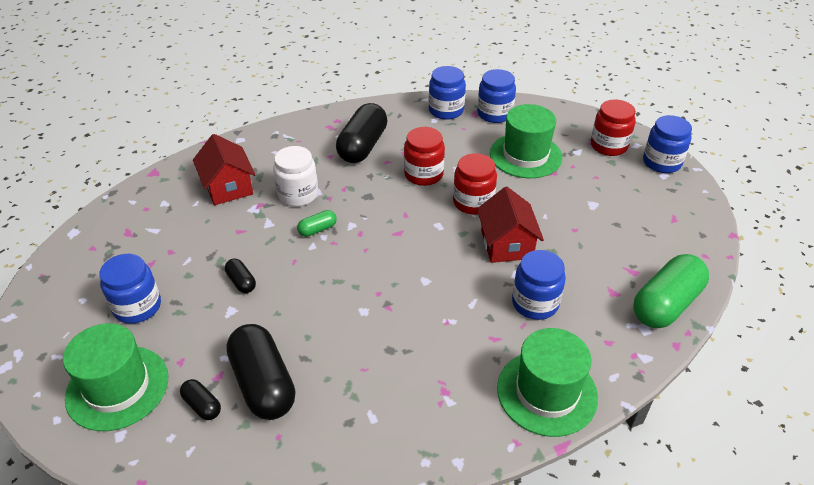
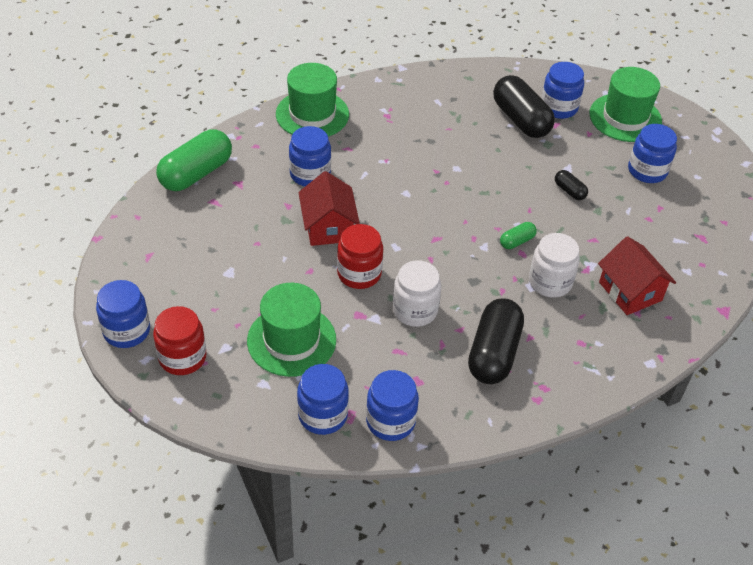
camera: 175 degrees right, 5 degrees up
(202, 405) = (559, 107): black capsule -> blue jar
(423, 174) = (415, 310): red jar -> white jar

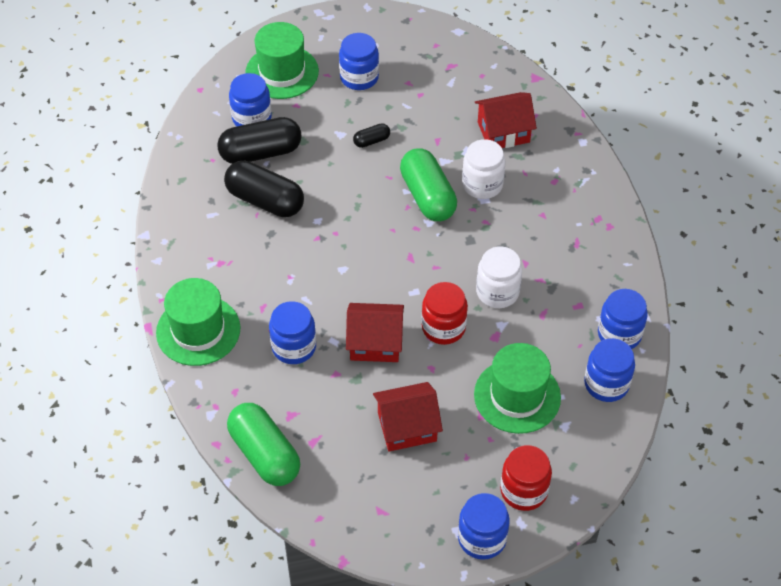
camera: 75 degrees left, 5 degrees up
(240, 261) = (407, 427): none -> red house
(493, 353) = (556, 244): black capsule -> black capsule (265, 200)
(517, 241) = (427, 196): green capsule -> green capsule, size x2.15

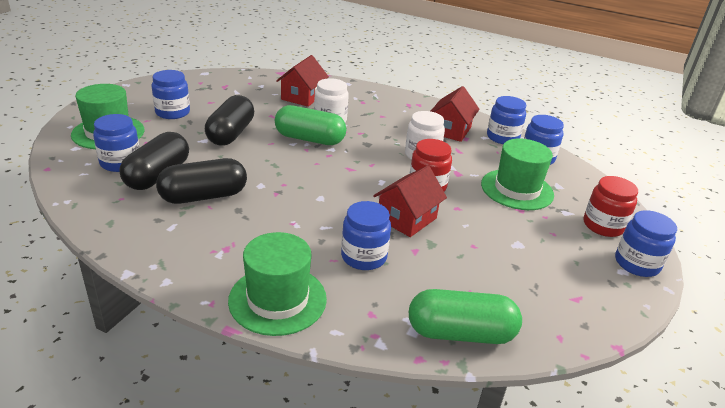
camera: 55 degrees left, 20 degrees down
(371, 141) = (231, 134): black capsule -> black capsule, size x2.15
(407, 427) = (502, 244): red house -> red house (450, 130)

